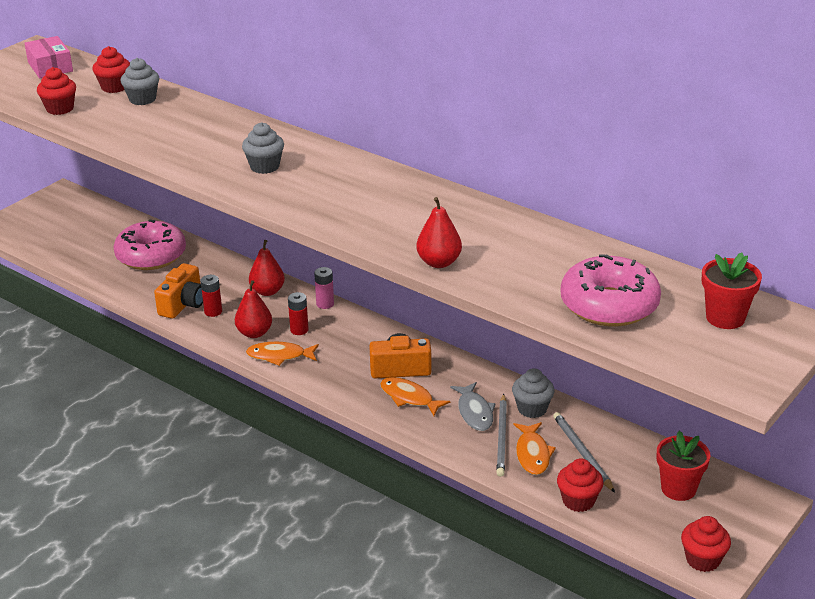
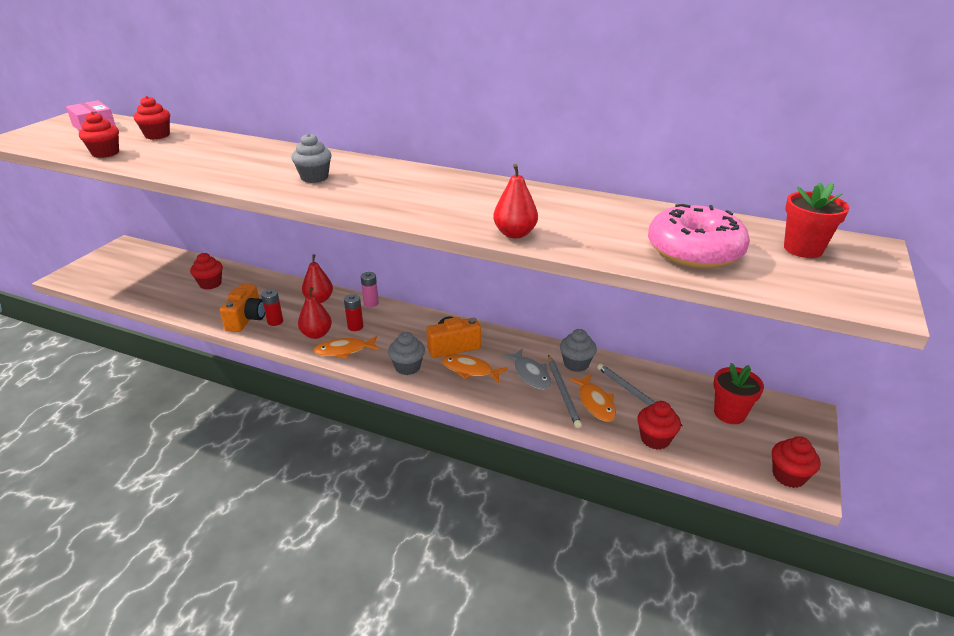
camera: 15 degrees left, 0 degrees up
(142, 99) = (185, 141): grey cupcake -> grey cupcake (407, 367)
(151, 256) = (210, 284): pink donut -> red cupcake

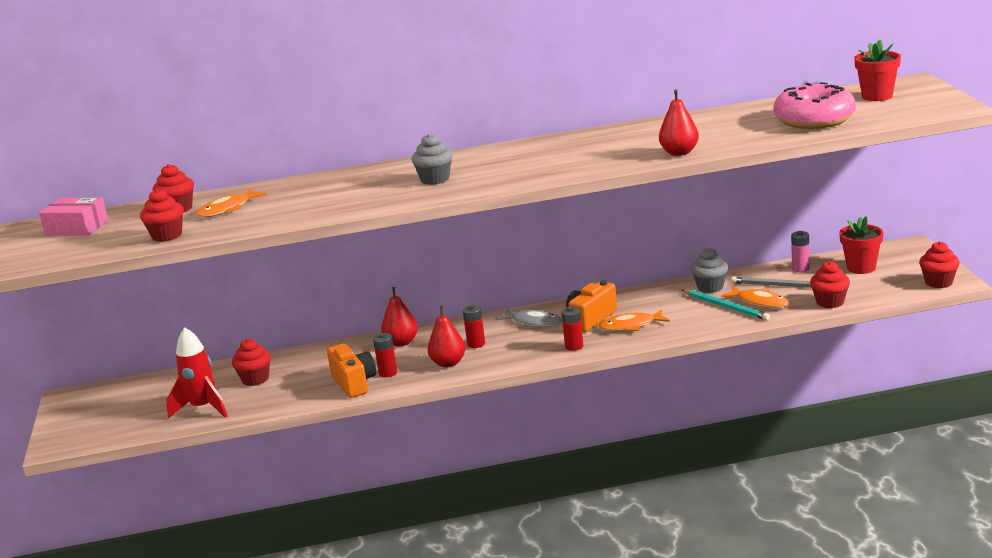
camera: 30 degrees left, 10 degrees down
(156, 291) = (203, 408): none -> red rocket
(344, 350) = (496, 361): orange fish -> orange fish (227, 209)
(371, 303) = (460, 324): pink battery -> pink battery (800, 268)
(407, 367) = (574, 346): grey cupcake -> red battery
(530, 374) = (684, 308): grey fish -> grey fish (533, 322)
(563, 392) = (726, 307): grey pencil -> turquoise pencil

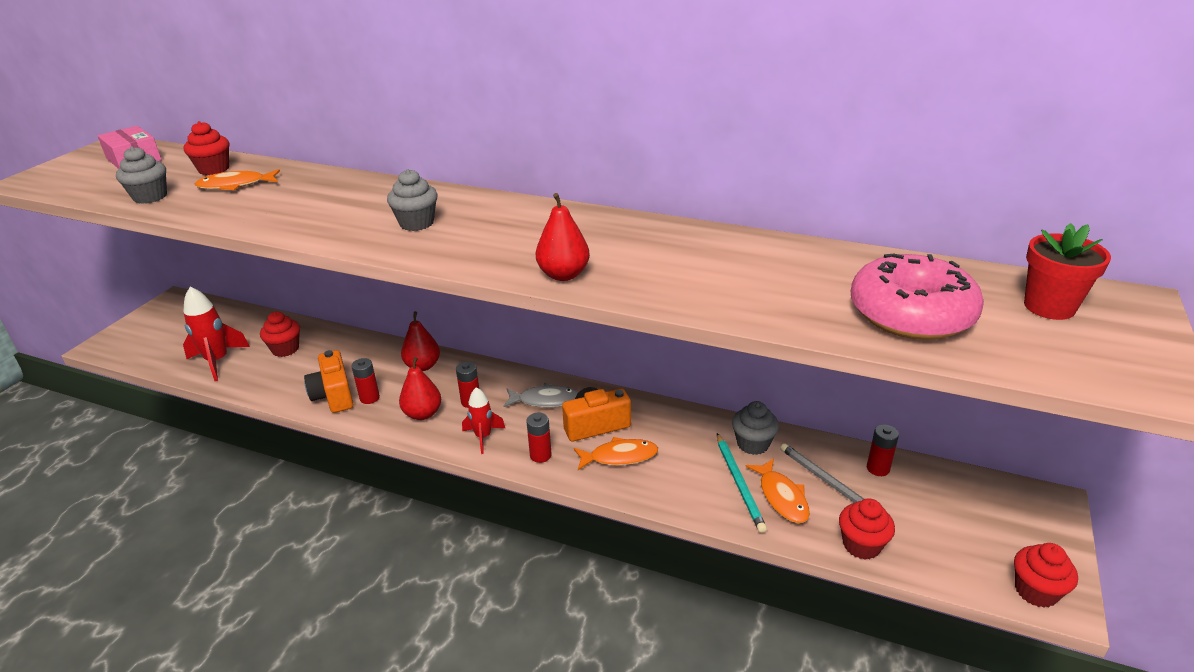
camera: 30 degrees right, 10 degrees up
(167, 236) = (150, 197): red cupcake -> grey cupcake
(354, 383) = (334, 395): orange camera -> orange camera turned 150 degrees clockwise
(516, 355) = (483, 437): none -> red rocket
(533, 322) = (545, 400): grey fish -> grey fish turned 60 degrees counterclockwise
(630, 326) = (619, 457): orange fish -> orange fish turned 150 degrees clockwise
(679, 153) = (678, 296): red pear -> red pear (563, 275)
(800, 268) = (878, 468): pink battery -> red battery
(861, 268) = (952, 506): red flower pot -> none

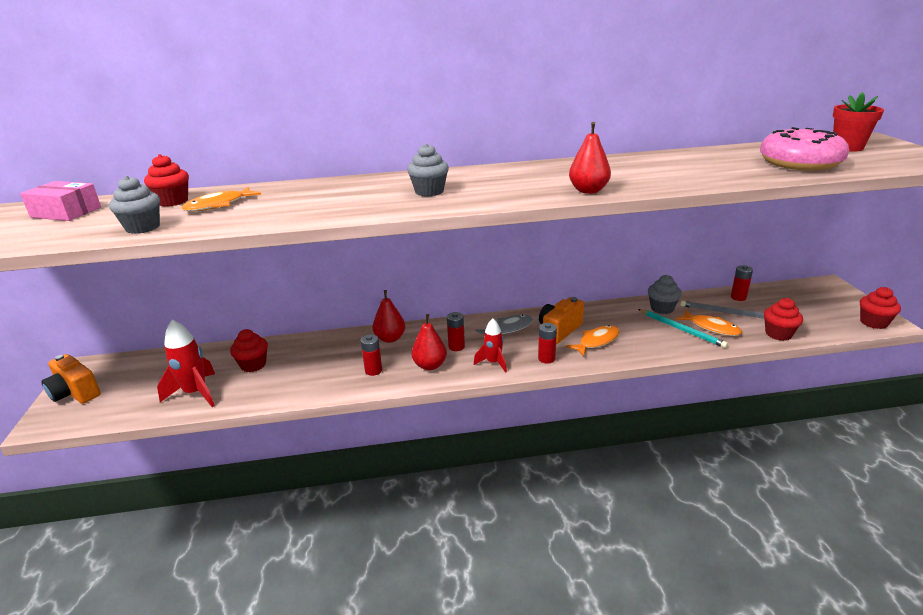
camera: 30 degrees left, 5 degrees down
(334, 395) = (340, 379): orange camera -> orange camera (75, 393)

